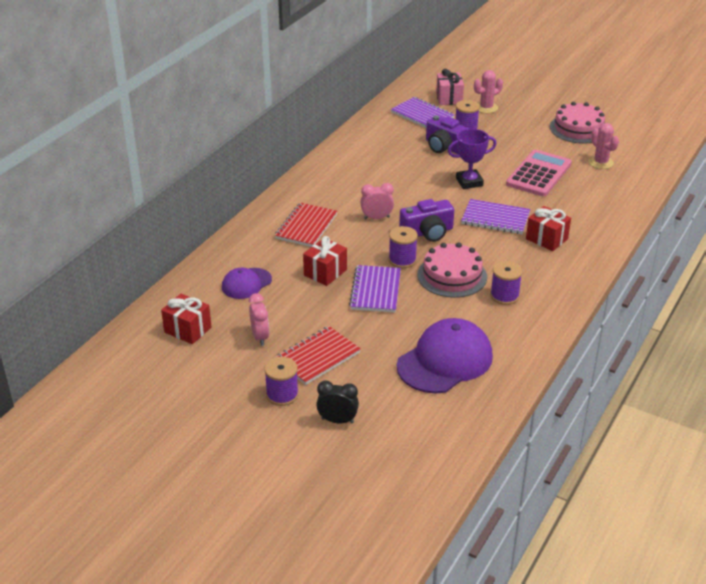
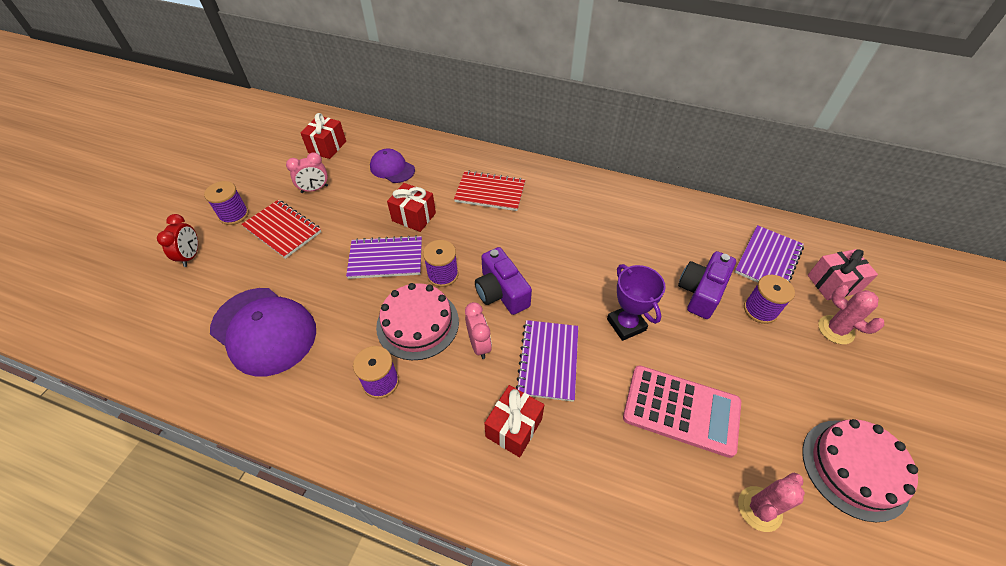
camera: 80 degrees right, 15 degrees up
(337, 420) = (191, 256): black clock -> red clock
(376, 218) = (519, 244): pink clock -> pink clock (479, 345)

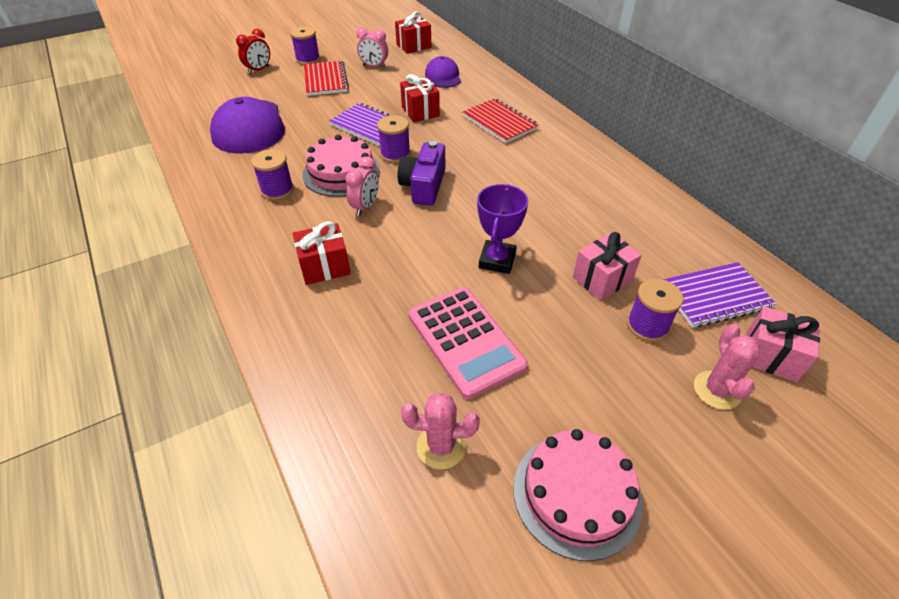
camera: 40 degrees right, 5 degrees down
(548, 361) = (402, 245): purple notebook -> none
(701, 292) = (602, 279): purple camera -> pink gift

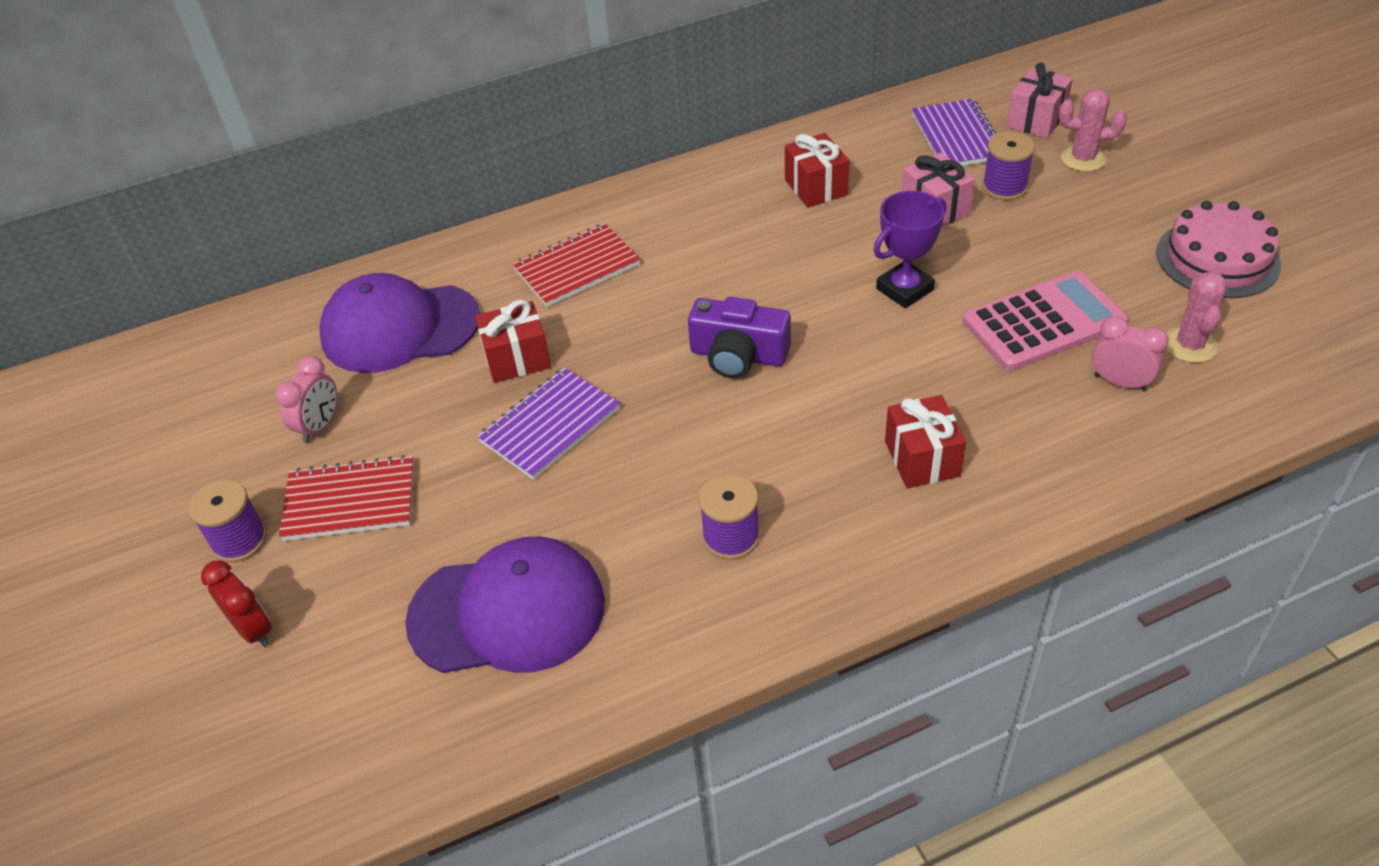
camera: 80 degrees left, 0 degrees up
(341, 172) = (689, 455): pink cake -> none
(365, 207) = (786, 420): pink clock -> pink clock (1120, 382)
(395, 154) = (646, 389): purple spool -> none
(413, 46) = (254, 368): red gift -> red gift (816, 187)
(443, 76) = (400, 328): purple cap -> purple cap, size x1.80
(497, 260) = (904, 289): purple trophy -> purple trophy turned 60 degrees counterclockwise

